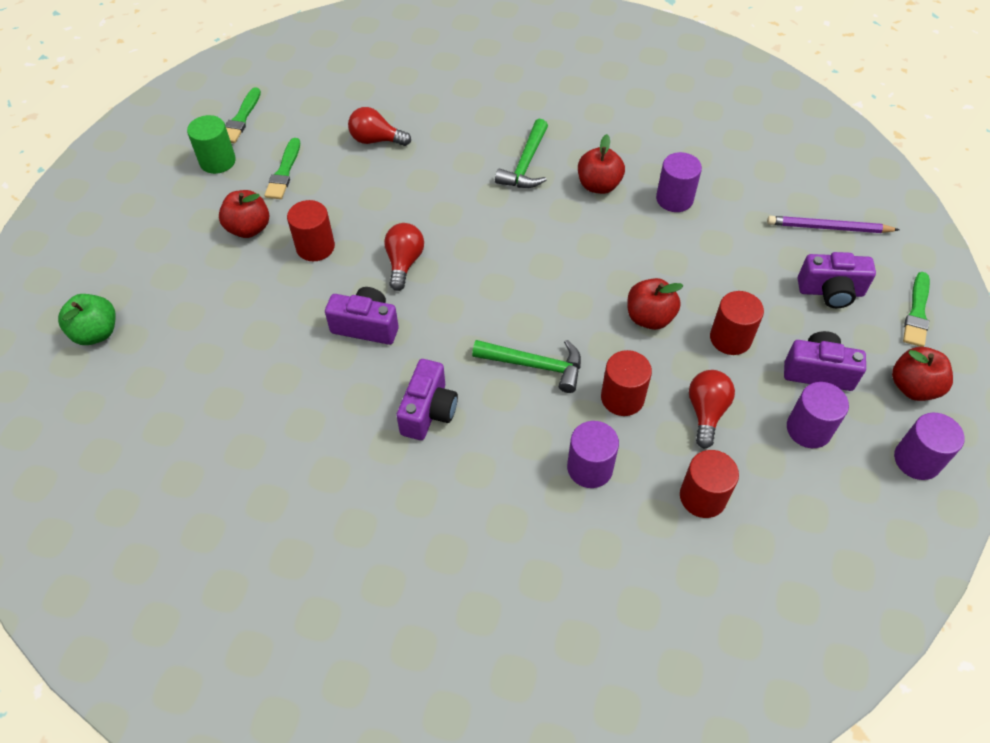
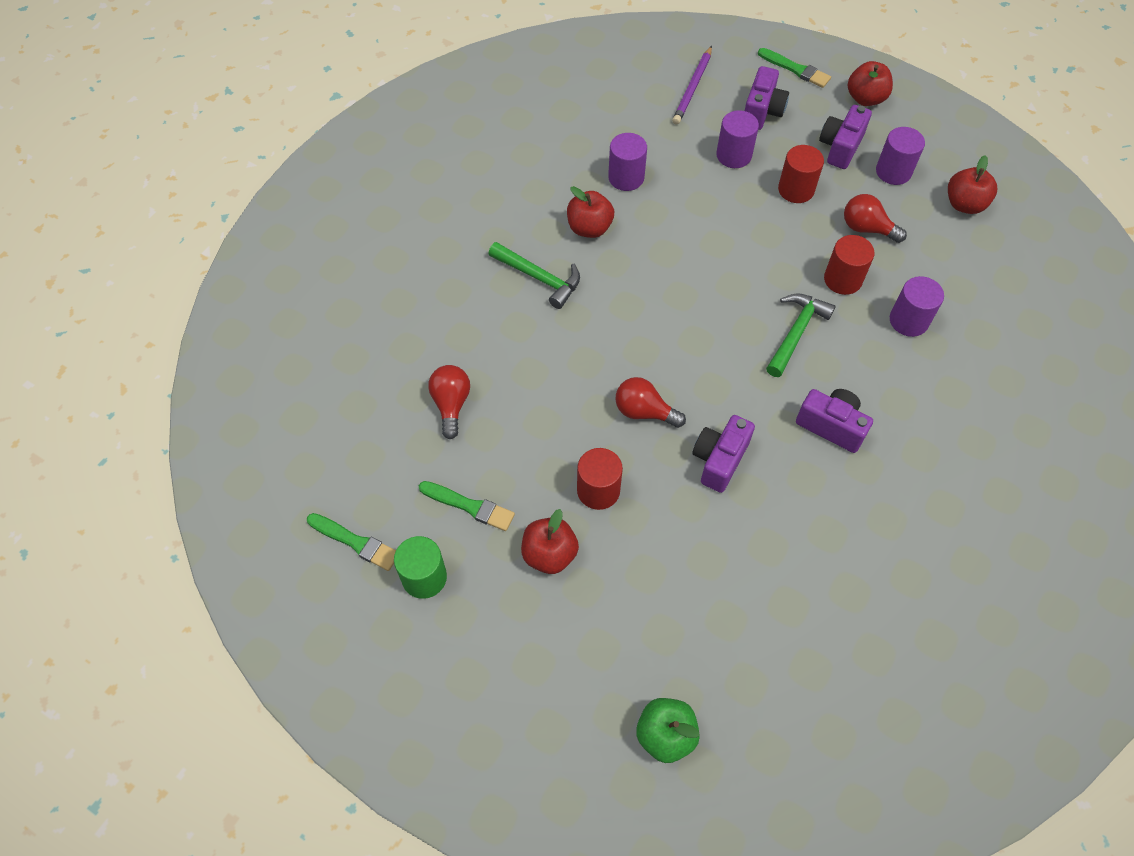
camera: 75 degrees left, 5 degrees up
(376, 140) = (451, 404): red light bulb -> red light bulb turned 150 degrees clockwise
(649, 318) = (761, 236): red apple -> red apple (964, 204)
(702, 497) = (945, 255): red cylinder -> none
(917, 460) = (929, 121): purple cylinder -> purple cylinder (733, 155)

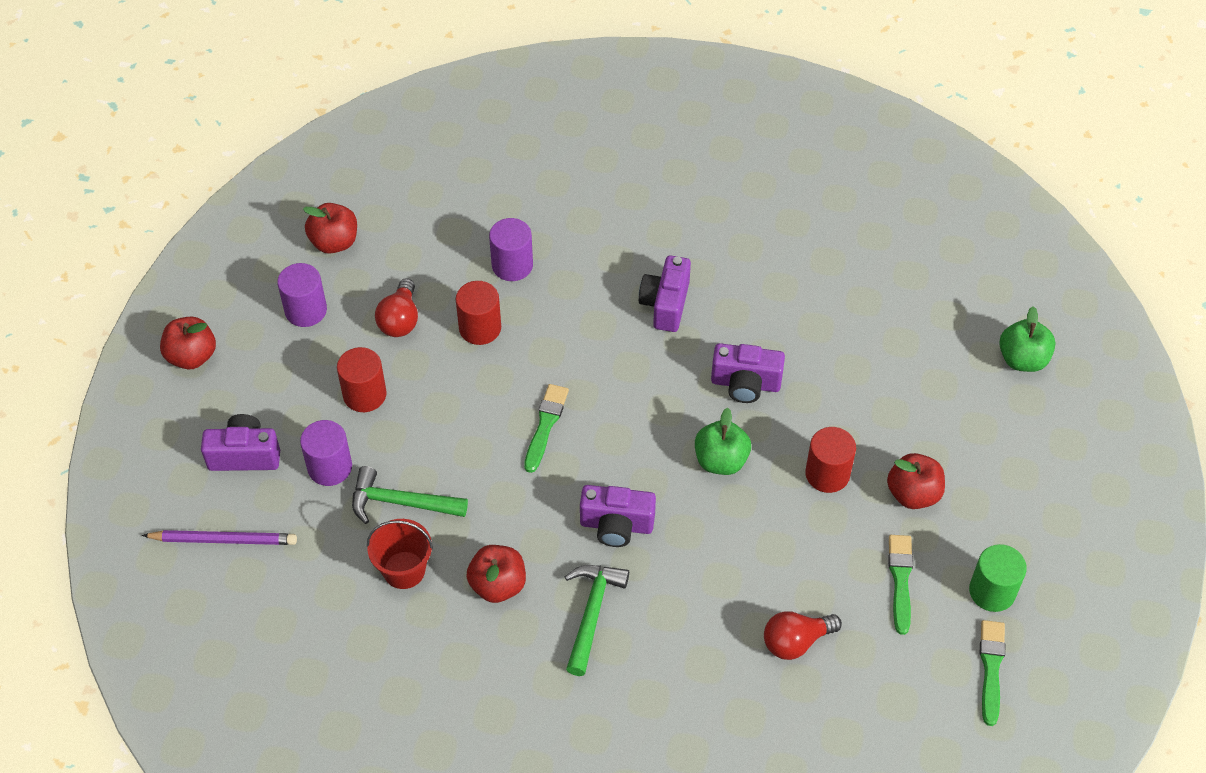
camera: 110 degrees left, 5 degrees down
(626, 177) = (404, 570): purple cylinder -> red bucket
(644, 411) = (721, 460): red light bulb -> green apple
(795, 69) = (158, 436): green brush -> green brush (545, 425)
(796, 332) = (566, 354): green hammer -> green hammer (400, 502)
(840, 147) = (282, 366): purple camera -> purple camera (616, 525)

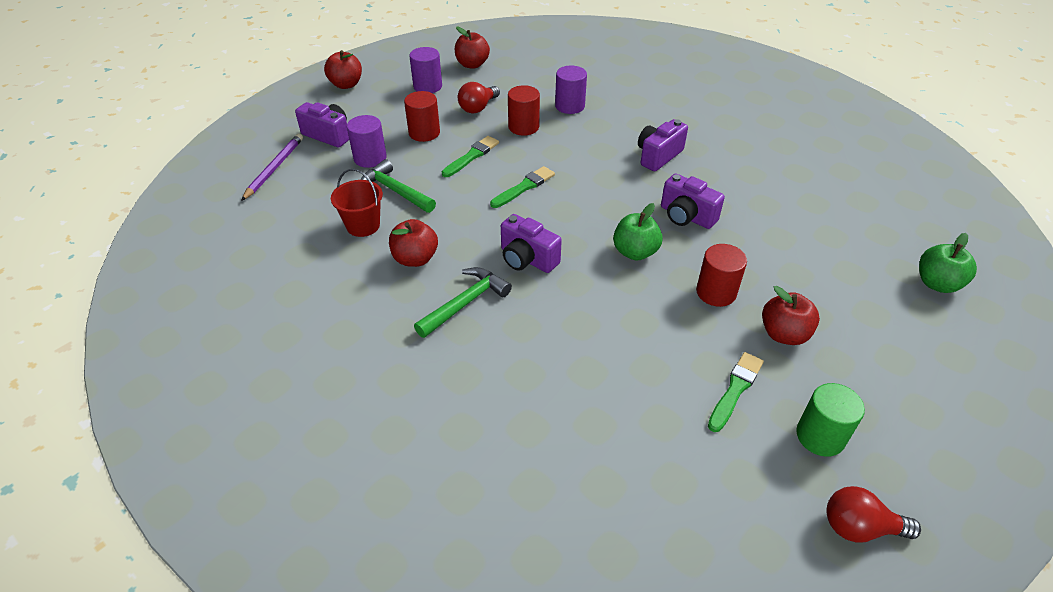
camera: 30 degrees right, 10 degrees down
(223, 540) = (274, 168): purple pencil -> purple pencil turned 105 degrees counterclockwise
(795, 641) = (611, 393): red light bulb -> red light bulb (859, 527)
(991, 668) = (785, 499): green brush -> green brush (471, 156)

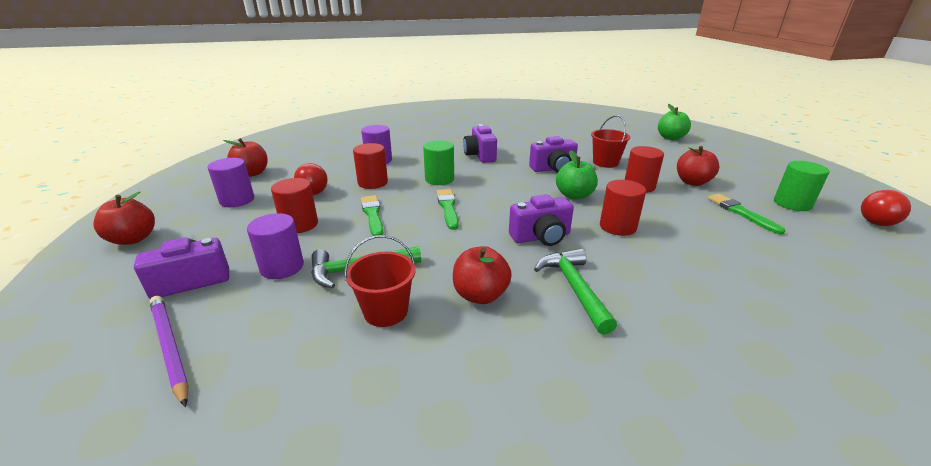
camera: 55 degrees left, 15 degrees down
(572, 157) = (439, 179): none -> green cylinder
(596, 300) = (617, 227): none -> red cylinder
(756, 248) = (605, 162): none -> red bucket

